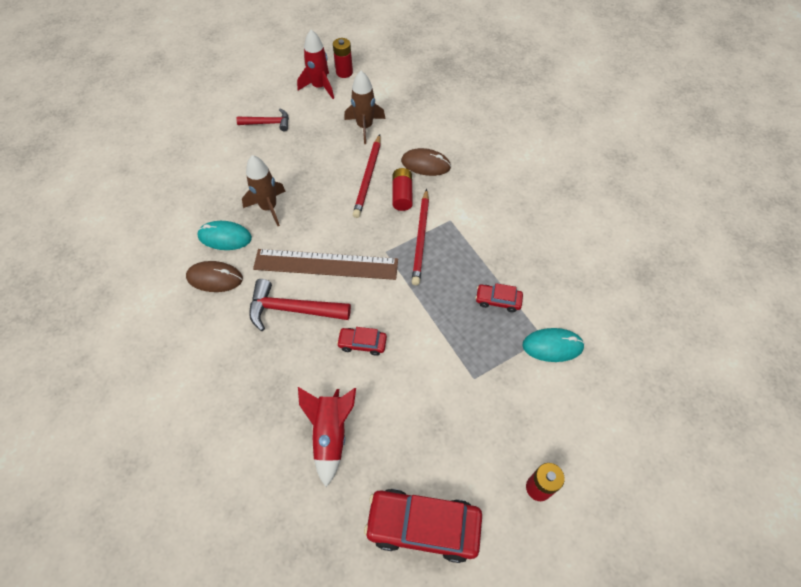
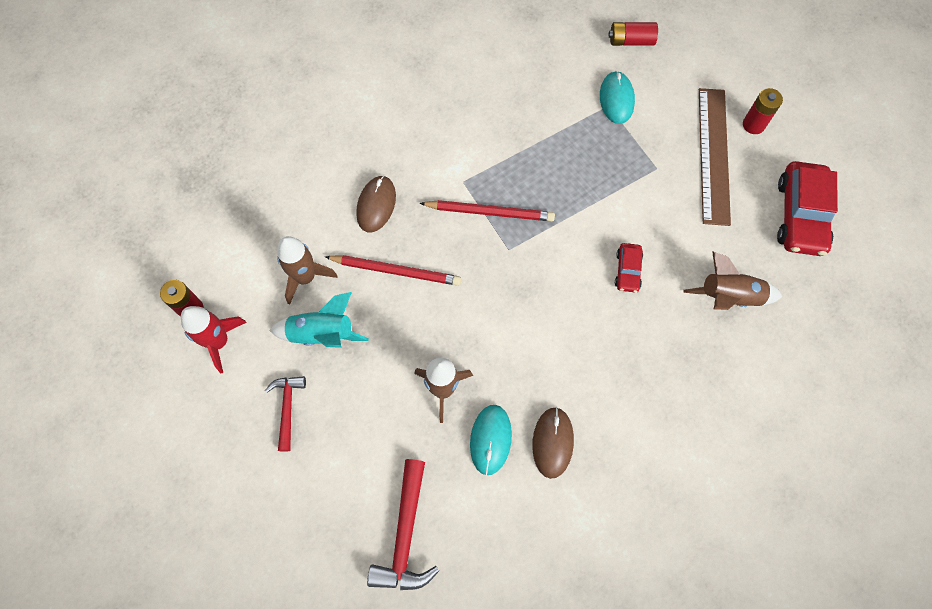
camera: 90 degrees left, 10 degrees up
(292, 309) = (591, 346): red hammer -> red hammer (405, 535)
(320, 138) = (322, 334): none -> turquoise rocket
(326, 264) = (528, 313): brown ruler -> brown ruler (714, 155)
(330, 434) = (729, 297): red rocket -> brown rocket
(402, 195) = (425, 232): red battery -> red battery (631, 41)
(498, 300) = (568, 141): red car -> none

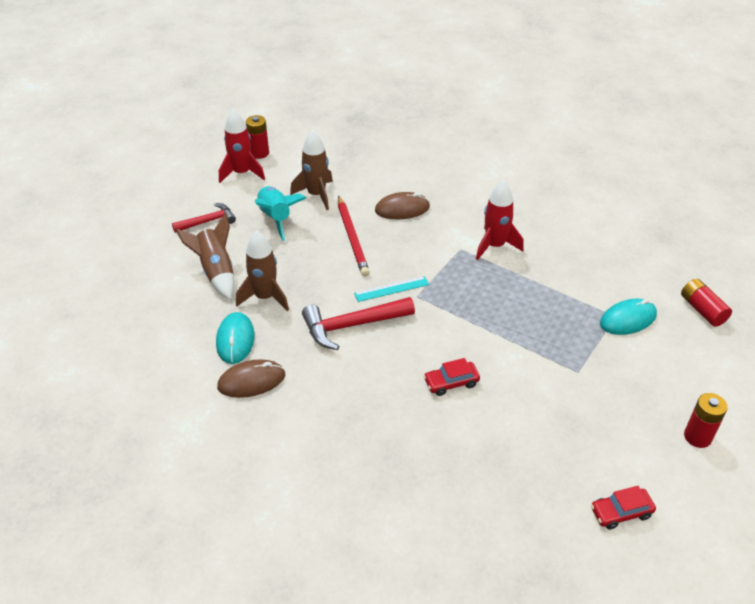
camera: 65 degrees right, 25 degrees down
(405, 535) = (133, 315): red hammer -> red hammer (352, 326)
(475, 151) = (495, 246): none -> red rocket
(489, 267) = (391, 289): none -> turquoise ruler
(490, 212) = (443, 273): red pencil -> none
(490, 439) = (235, 340): turquoise mouse -> turquoise mouse turned 75 degrees counterclockwise
(714, 155) = (631, 413): brown ruler -> none
(729, 297) = (477, 473): brown rocket -> brown rocket (216, 271)
(800, 215) = (621, 512): red car -> red car, size x0.50

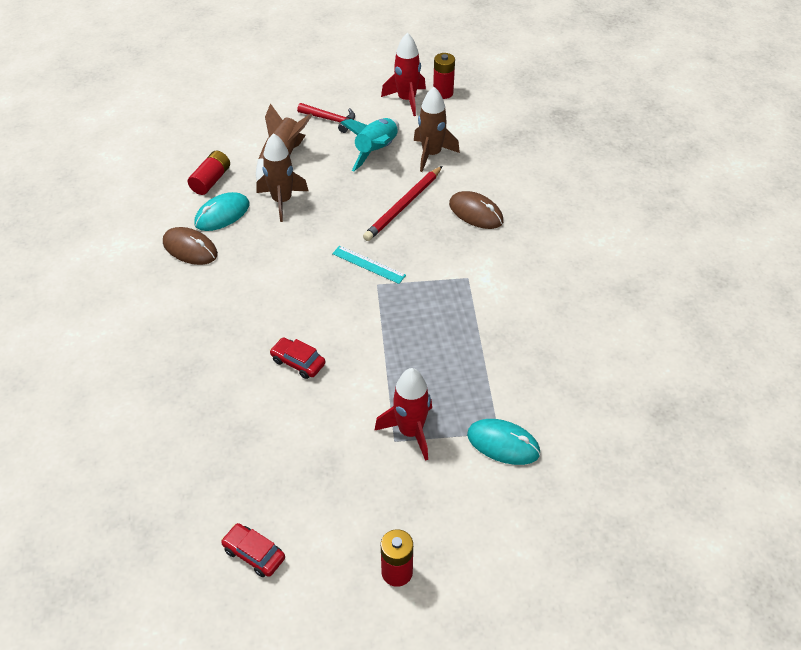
camera: 50 degrees right, 5 degrees up
(352, 326) = (301, 266): red hammer -> none
(495, 246) = (498, 297): red rocket -> red rocket (410, 431)
(702, 310) = (581, 497): red battery -> red battery (211, 180)

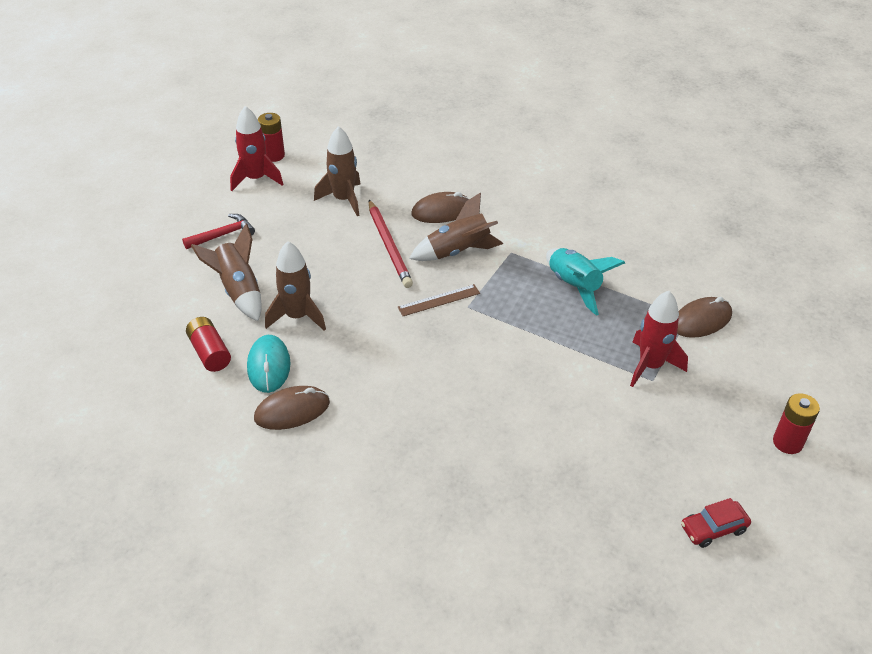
camera: 55 degrees left, 5 degrees down
(298, 362) = (515, 399): red car -> none
(368, 264) = (439, 300): turquoise ruler -> brown ruler
(376, 150) = (300, 228): turquoise rocket -> turquoise rocket (574, 286)
(436, 246) = (458, 251): none -> brown rocket
(503, 444) = (701, 320): turquoise mouse -> brown mouse

